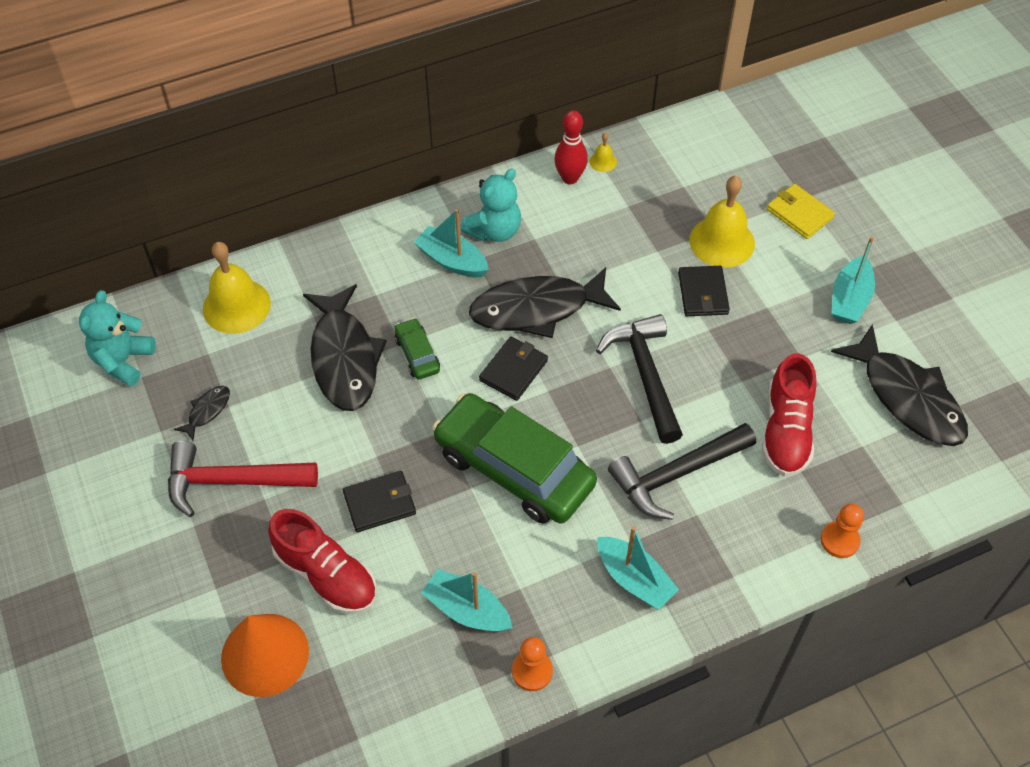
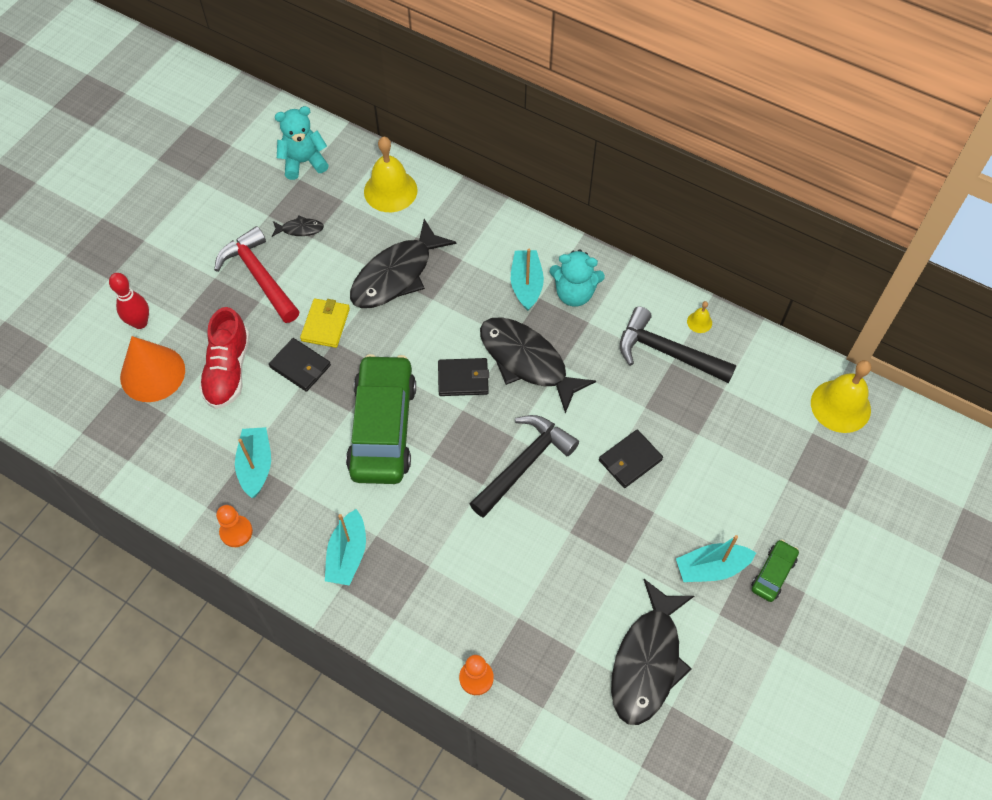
camera: 55 degrees right, 5 degrees up
(417, 354) = (432, 314): green car -> green car (773, 573)
(570, 178) = (664, 310): red bowling pin -> red bowling pin (140, 323)
(676, 475) = (452, 533): black hammer -> black hammer (667, 352)
(722, 241) = (691, 445): yellow bell -> yellow bell (840, 406)
(786, 431) = (547, 587): red shoe -> none
(799, 213) = (768, 485): yellow wallet -> yellow wallet (325, 324)

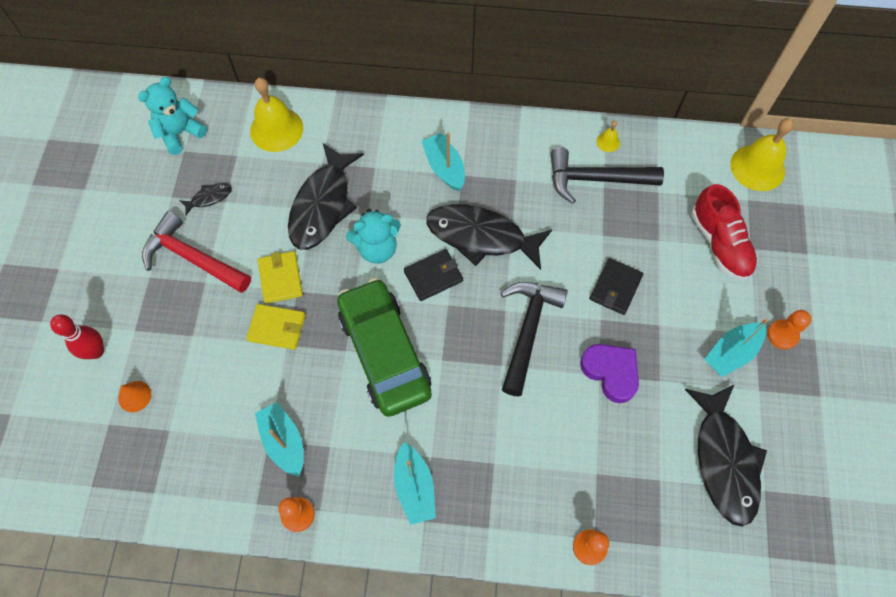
camera: 25 degrees left, 5 degrees up
(152, 373) = (134, 396): orange cone -> orange cone, size x0.48
(228, 370) = (209, 361): red shoe -> red shoe (719, 243)
(300, 366) = (277, 328): black wallet -> yellow wallet
(574, 293) = (490, 159): turquoise teddy bear -> turquoise teddy bear (377, 248)
(582, 534) = (611, 372): none -> purple heart
(773, 573) = (782, 335): green car -> orange pawn

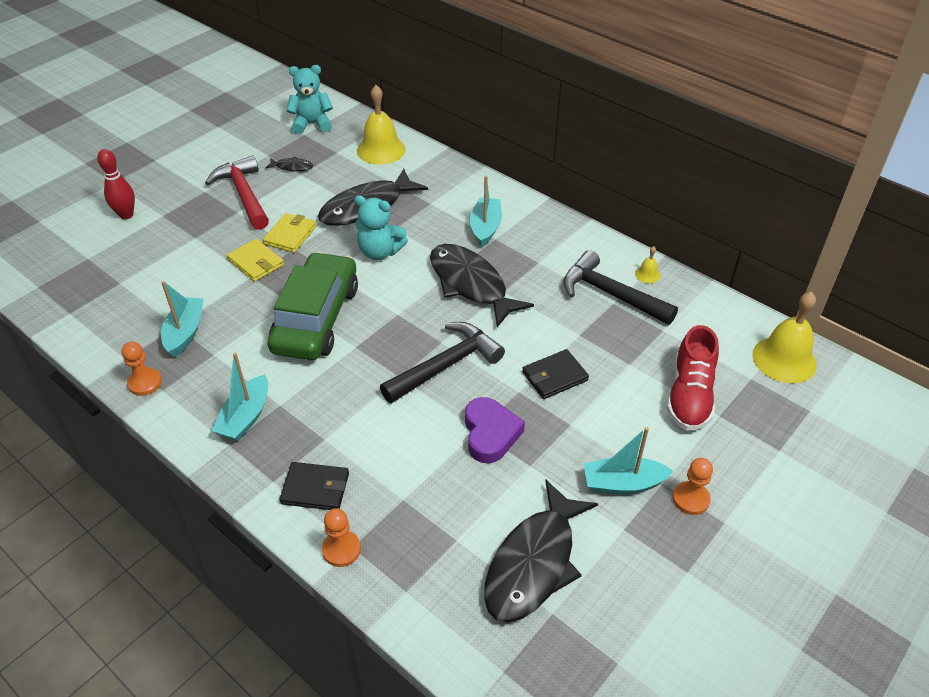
camera: 35 degrees right, 20 degrees down
(134, 396) = (121, 251): orange cone -> none
(433, 276) = (405, 290): black wallet -> black wallet (315, 488)

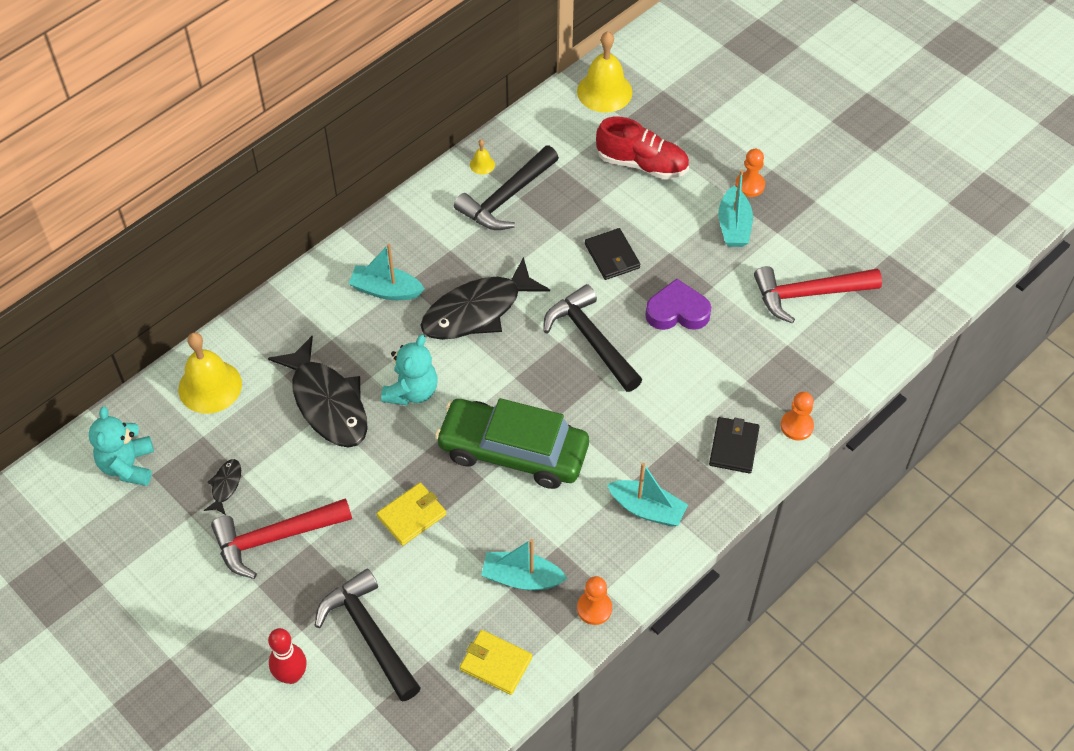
camera: 85 degrees left, 10 degrees up
(151, 249) = (369, 634): none -> black hammer
(290, 235) = (366, 482): yellow wallet -> yellow wallet (496, 663)
(534, 563) = (808, 294): black fish -> red hammer

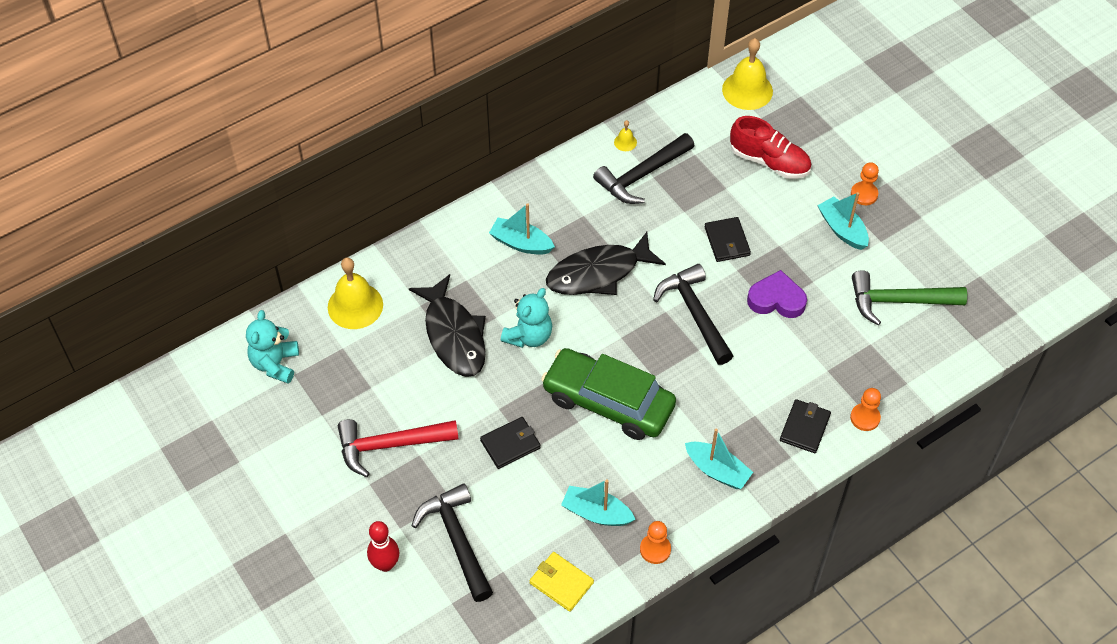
camera: 10 degrees right, 0 degrees up
(225, 486) = (355, 394): black fish -> none
(412, 515) = (510, 444): yellow wallet -> black wallet
(734, 226) = (842, 229): turquoise boat -> turquoise boat turned 135 degrees clockwise
(808, 294) = (898, 301): red hammer -> green hammer

